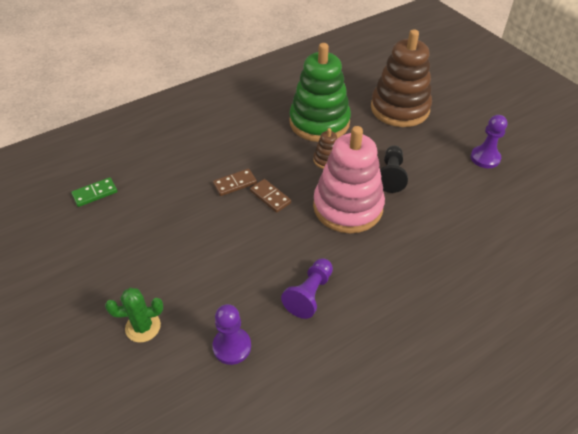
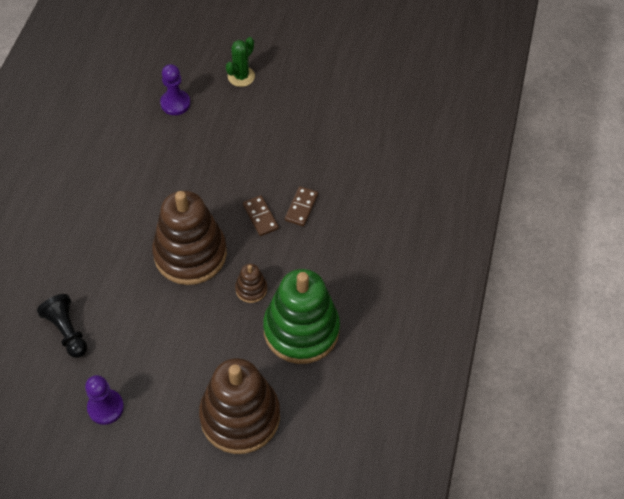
camera: 135 degrees right, 10 degrees up
(95, 193) = (391, 123): green domino -> none
(270, 197) = (260, 217): brown domino -> brown domino turned 60 degrees clockwise
(309, 294) = (157, 166): purple pawn -> none
(348, 207) = (190, 254): pink stacking toy -> brown stacking toy
(391, 175) = (180, 315): black pawn -> black pawn (67, 331)

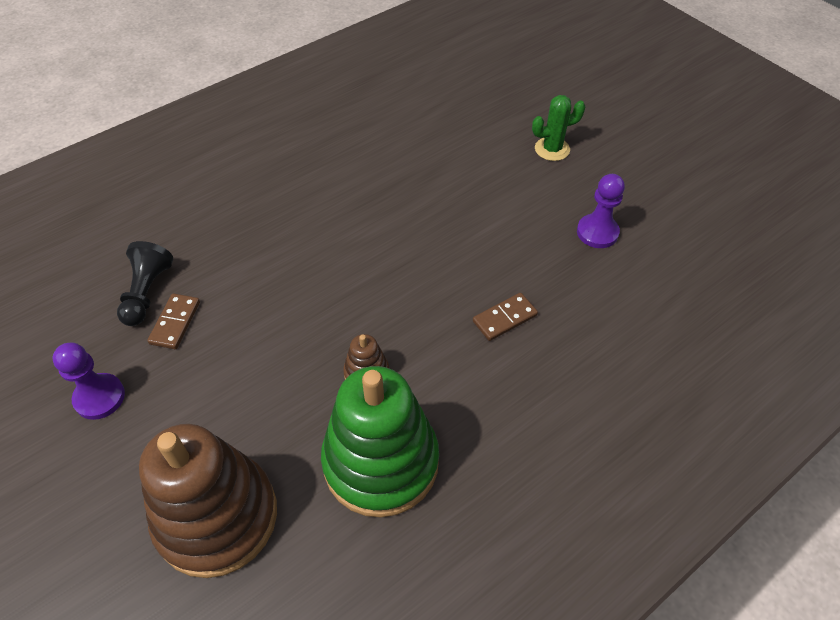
camera: 40 degrees right, 5 degrees down
(175, 103) = (459, 140): purple pawn -> purple pawn (597, 232)
(190, 254) = (337, 293): brown stacking toy -> none
(260, 217) = (448, 300): brown domino -> brown domino (175, 323)

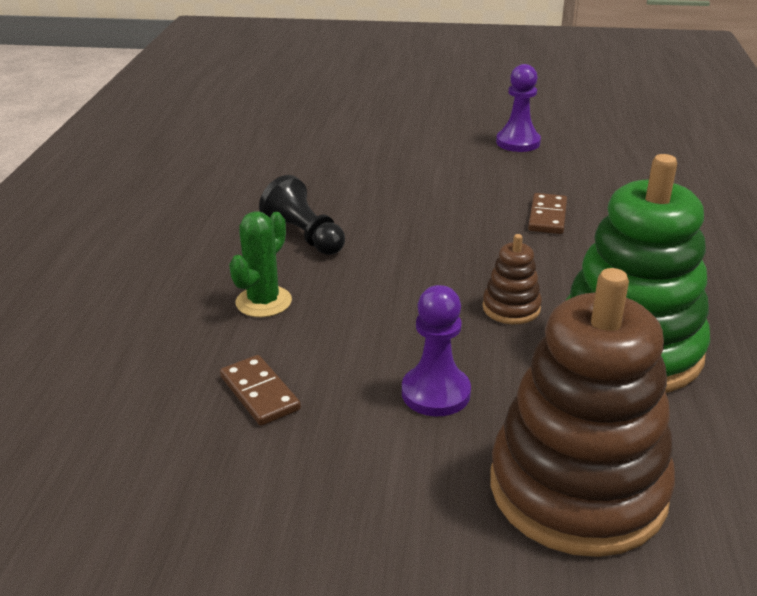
camera: 45 degrees left, 20 degrees down
(99, 397) = (280, 505): purple pawn -> purple pawn (435, 393)
(147, 292) = (179, 393): black pawn -> black pawn (305, 236)
(552, 149) = (400, 117): green cactus -> green cactus (263, 302)

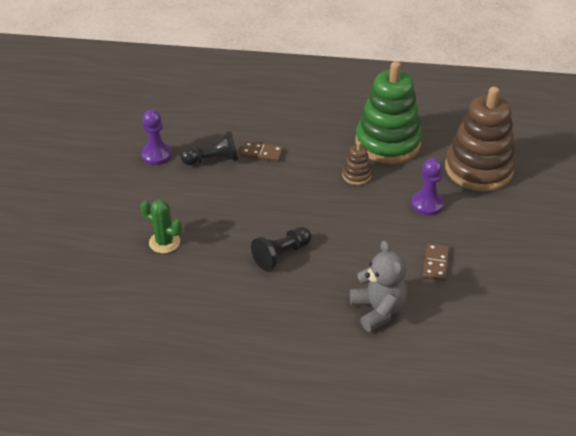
camera: 90 degrees left, 10 degrees up
(162, 321) = (378, 310): none -> grey teddy bear
(260, 393) = (435, 264): brown domino -> brown domino turned 45 degrees counterclockwise
(263, 302) = (356, 268): green cactus -> green cactus (164, 242)
(518, 180) = (213, 160): none -> black pawn

